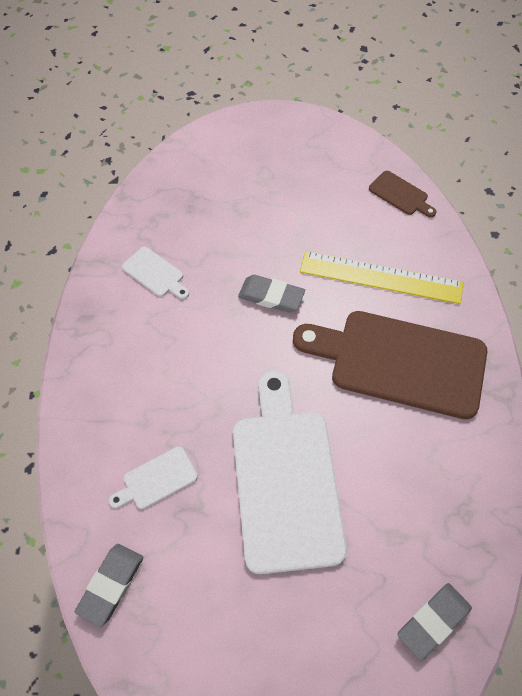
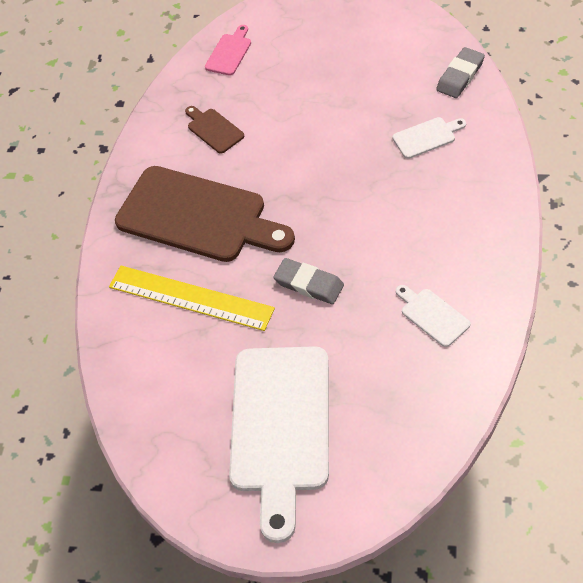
camera: 165 degrees left, 5 degrees down
(285, 479) = (319, 133): white cutting board -> white cutting board (280, 427)
(400, 195) = (136, 396): brown cutting board -> brown cutting board (213, 129)
(433, 621) = (229, 53): grey eraser -> pink cutting board

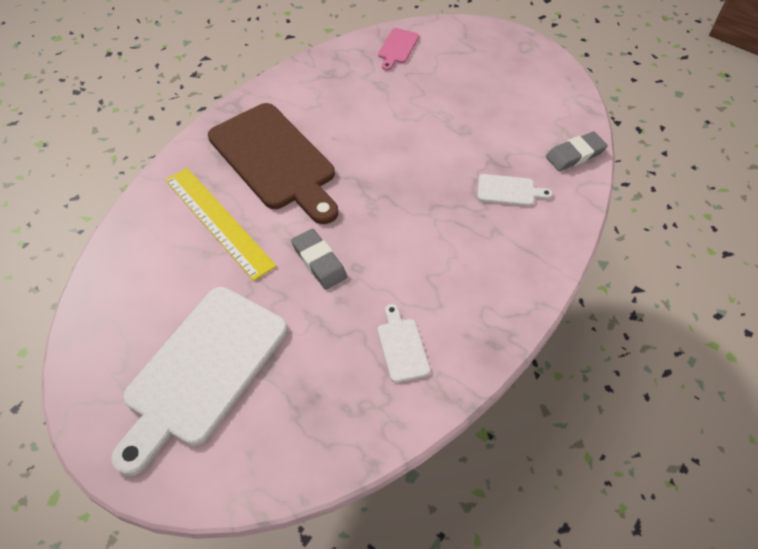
camera: 20 degrees right, 0 degrees up
(213, 129) = (340, 99): brown cutting board -> none
(229, 53) = (397, 48): pink cutting board -> pink cutting board turned 150 degrees clockwise

